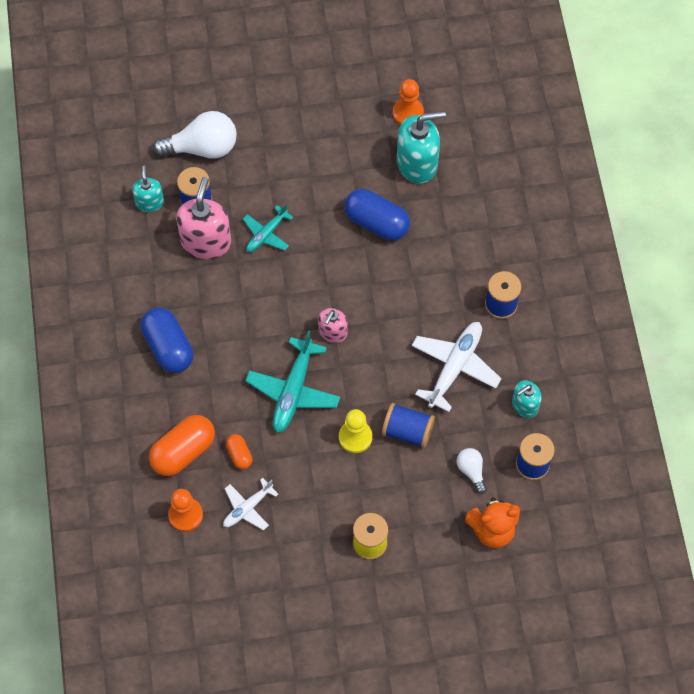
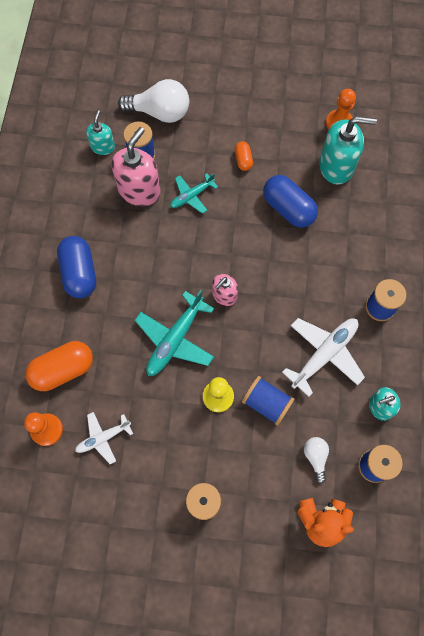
camera: 15 degrees right, 5 degrees up
(239, 455) = (111, 386): orange capsule -> orange capsule (243, 160)

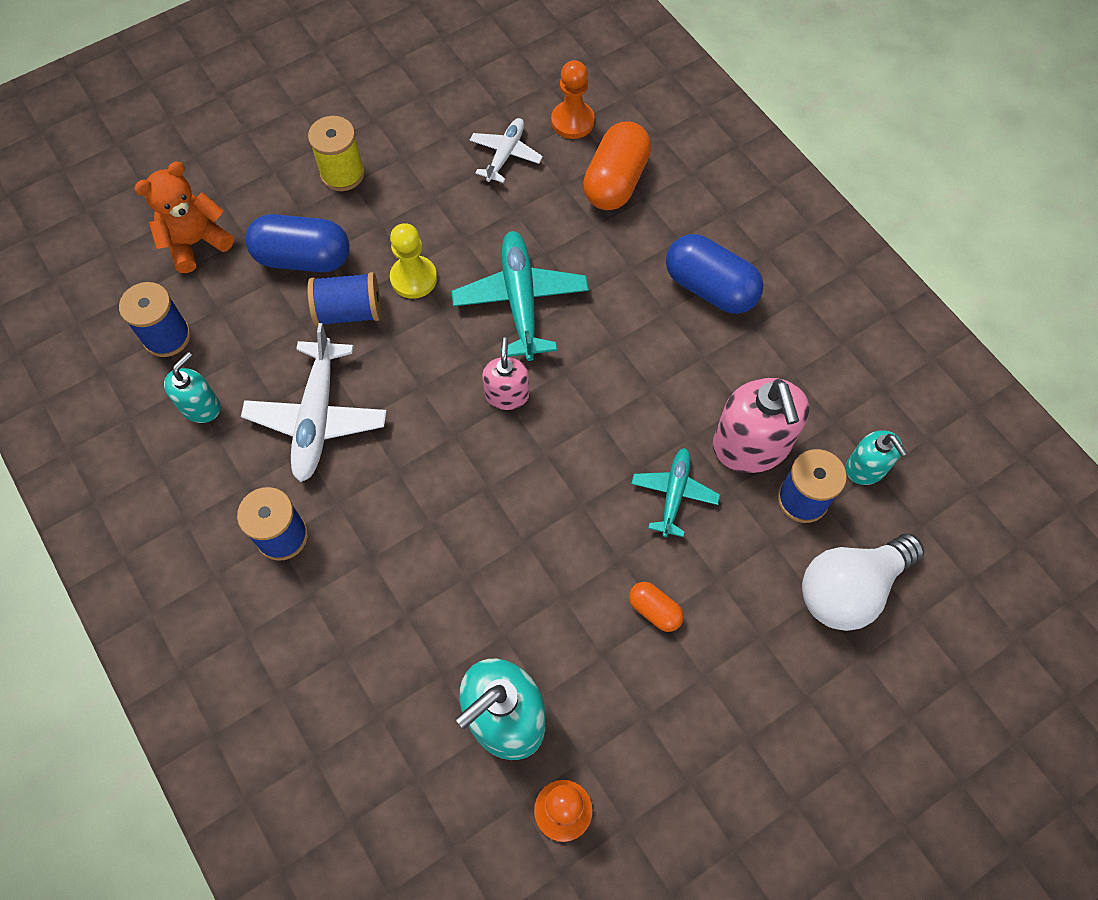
camera: 140 degrees right, 5 degrees down
(288, 209) = (522, 584): blue capsule -> blue capsule (303, 258)
(315, 457) = (246, 297): white light bulb -> none

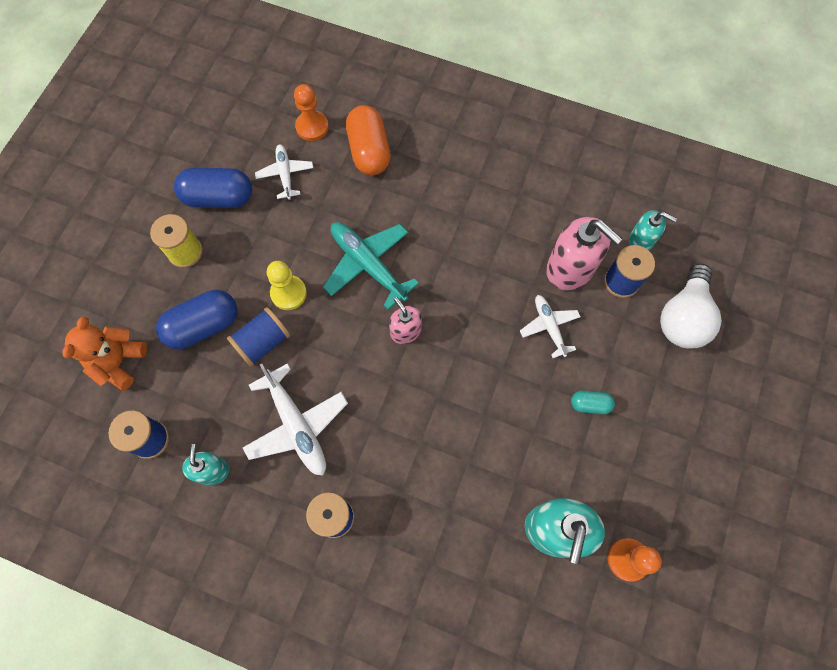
camera: 35 degrees left, 5 degrees up
(654, 610) = (590, 404): orange capsule -> turquoise capsule
(674, 494) = (549, 327): turquoise plane -> white plane
(710, 288) = (476, 185): blue capsule -> blue capsule (219, 198)

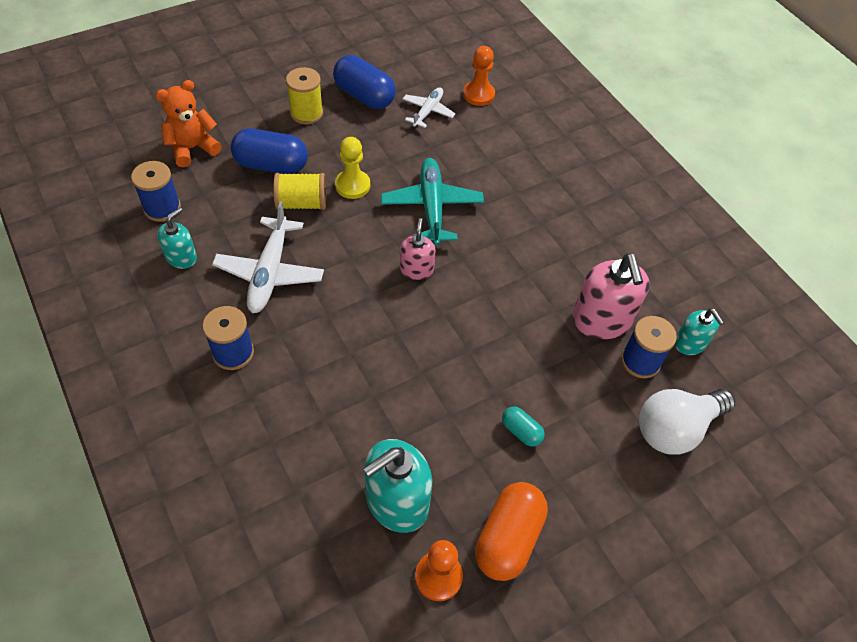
camera: 35 degrees right, 15 degrees down
(263, 342) = (302, 203): blue spool -> yellow spool
(369, 151) = (508, 135): orange capsule -> orange capsule (508, 538)
(549, 327) = (540, 349): white plane -> none

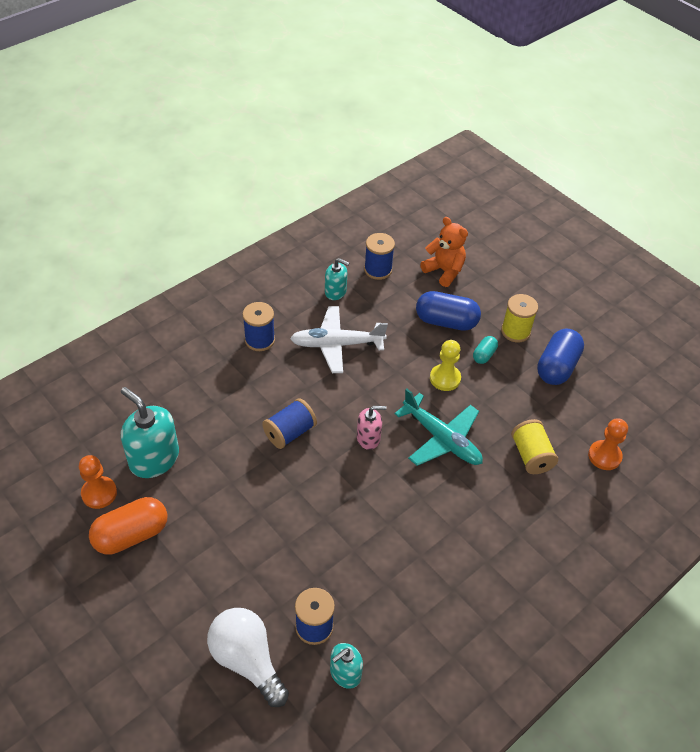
camera: 80 degrees right, 5 degrees down
(271, 165) = (446, 321): blue capsule -> blue capsule turned 75 degrees counterclockwise
(302, 203) = (412, 349): yellow spool -> yellow spool (531, 456)
(391, 343) = (289, 432): none -> blue spool
(428, 111) = (560, 418): white plane -> none
(431, 207) = (441, 439): turquoise plane -> turquoise plane turned 60 degrees clockwise
(508, 538) = (131, 535): orange capsule -> orange capsule turned 45 degrees counterclockwise
(521, 431) = (225, 534): turquoise capsule -> turquoise capsule (484, 355)
(601, 320) = (352, 590): pink soap dispenser -> none

